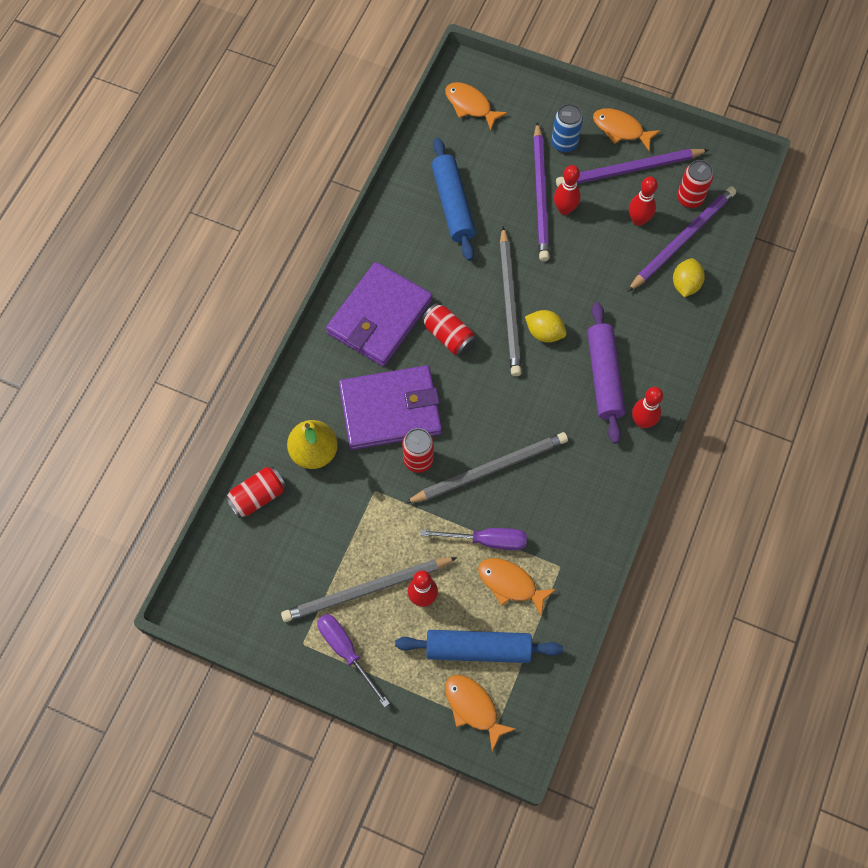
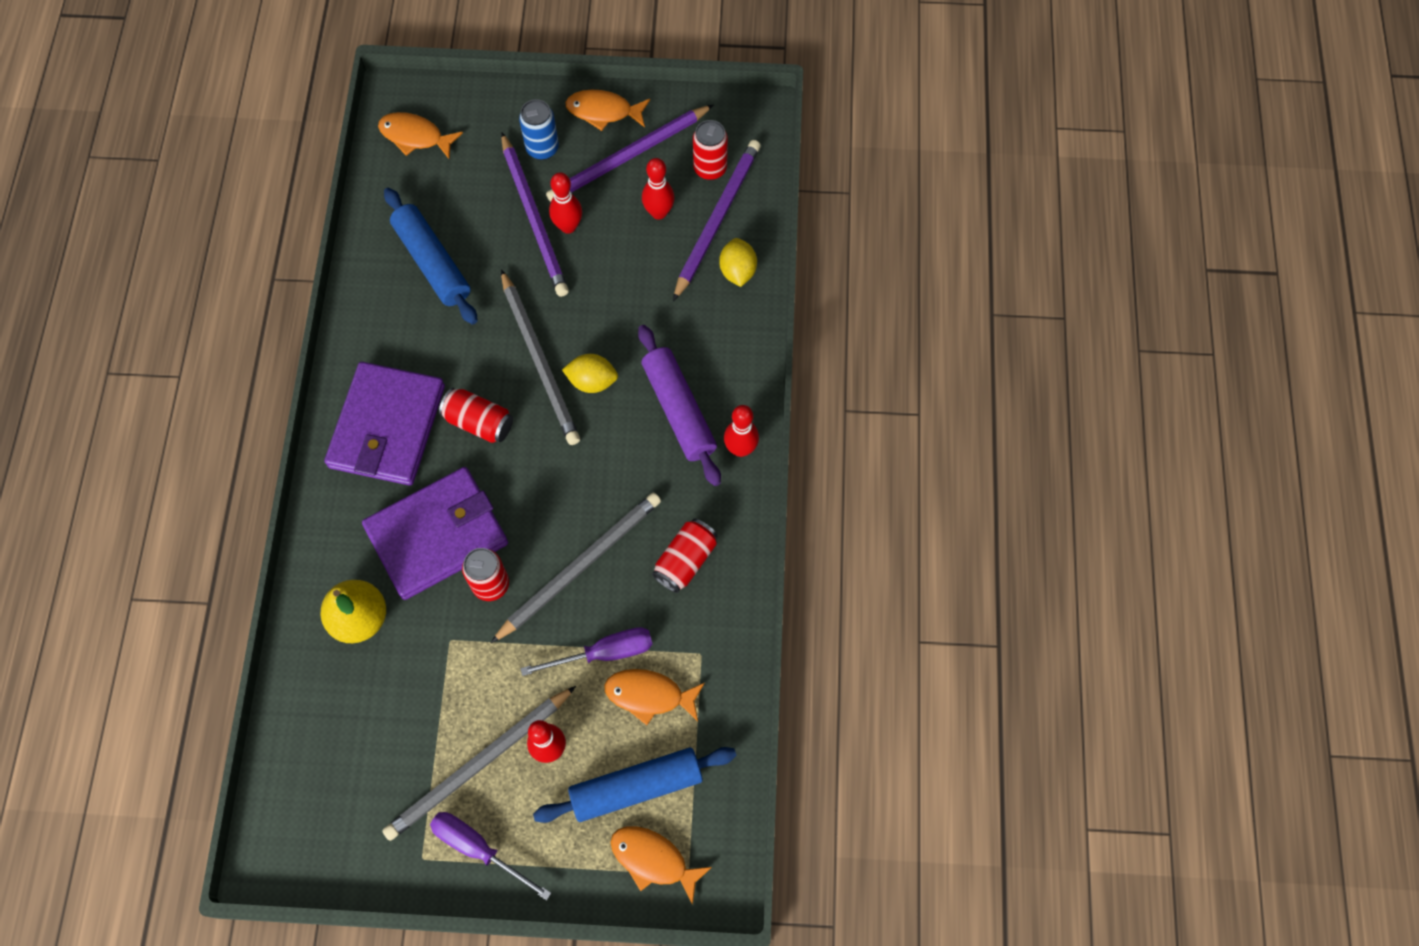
camera: 20 degrees left, 0 degrees up
(258, 496) = (307, 697): red can -> red can (685, 561)

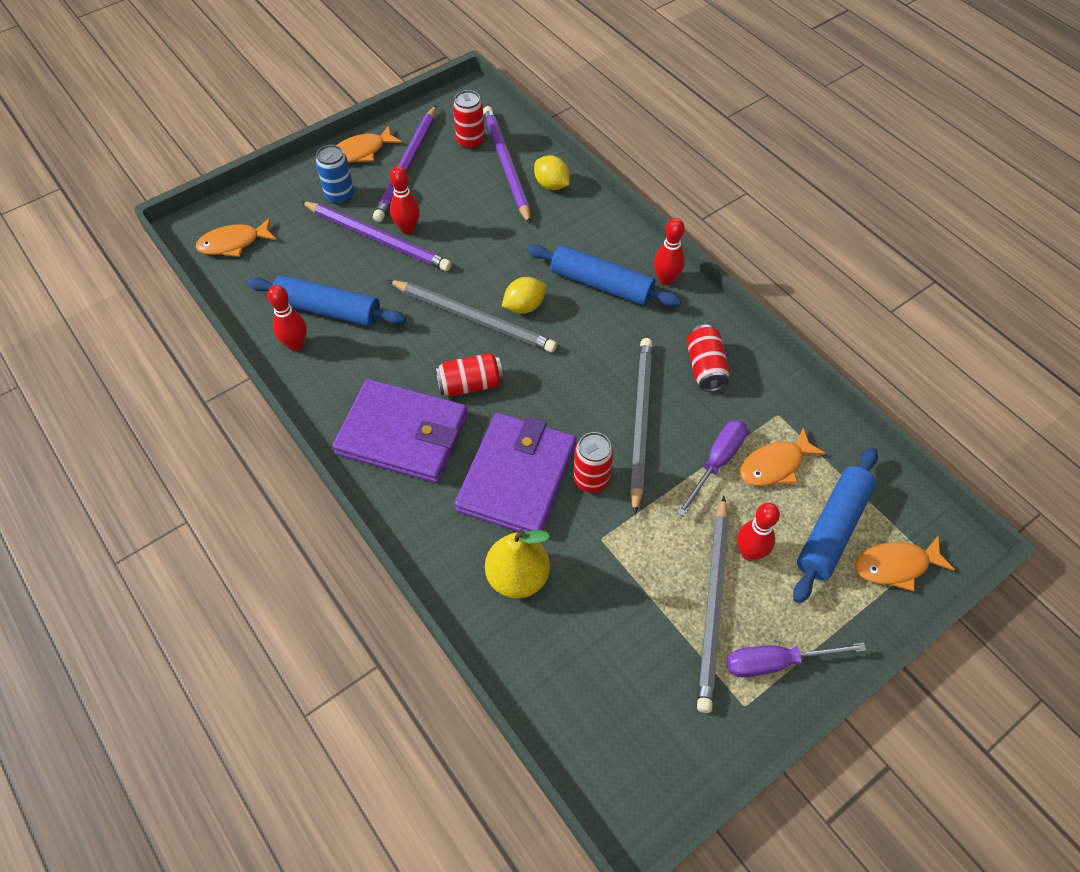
camera: 40 degrees left, 10 degrees down
(387, 427) = (403, 434): purple wallet -> purple wallet turned 45 degrees counterclockwise
(659, 212) = (463, 184): red bowling pin -> red bowling pin (296, 344)
(678, 410) = (601, 284): purple rolling pin -> blue rolling pin

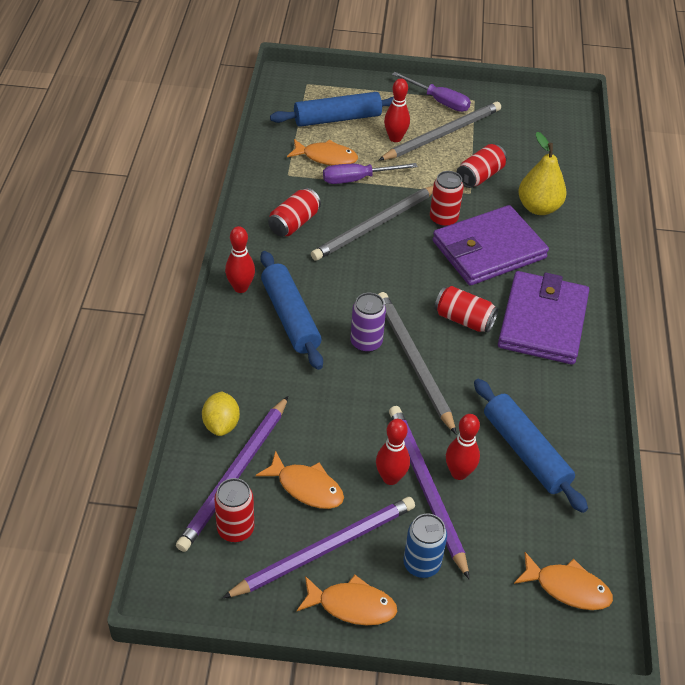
camera: 140 degrees left, 10 degrees down
(296, 344) = (575, 441): red bowling pin -> red bowling pin (459, 473)
(403, 434) = (543, 321): purple wallet -> purple wallet turned 45 degrees clockwise
(524, 306) = (366, 343): yellow lemon -> purple can
(614, 572) = (480, 176): none -> red can
(896, 566) = (328, 90): orange fish -> orange fish (306, 487)

